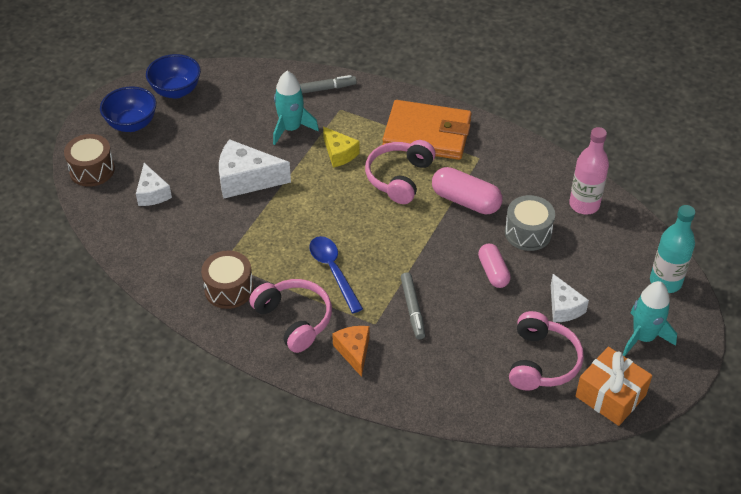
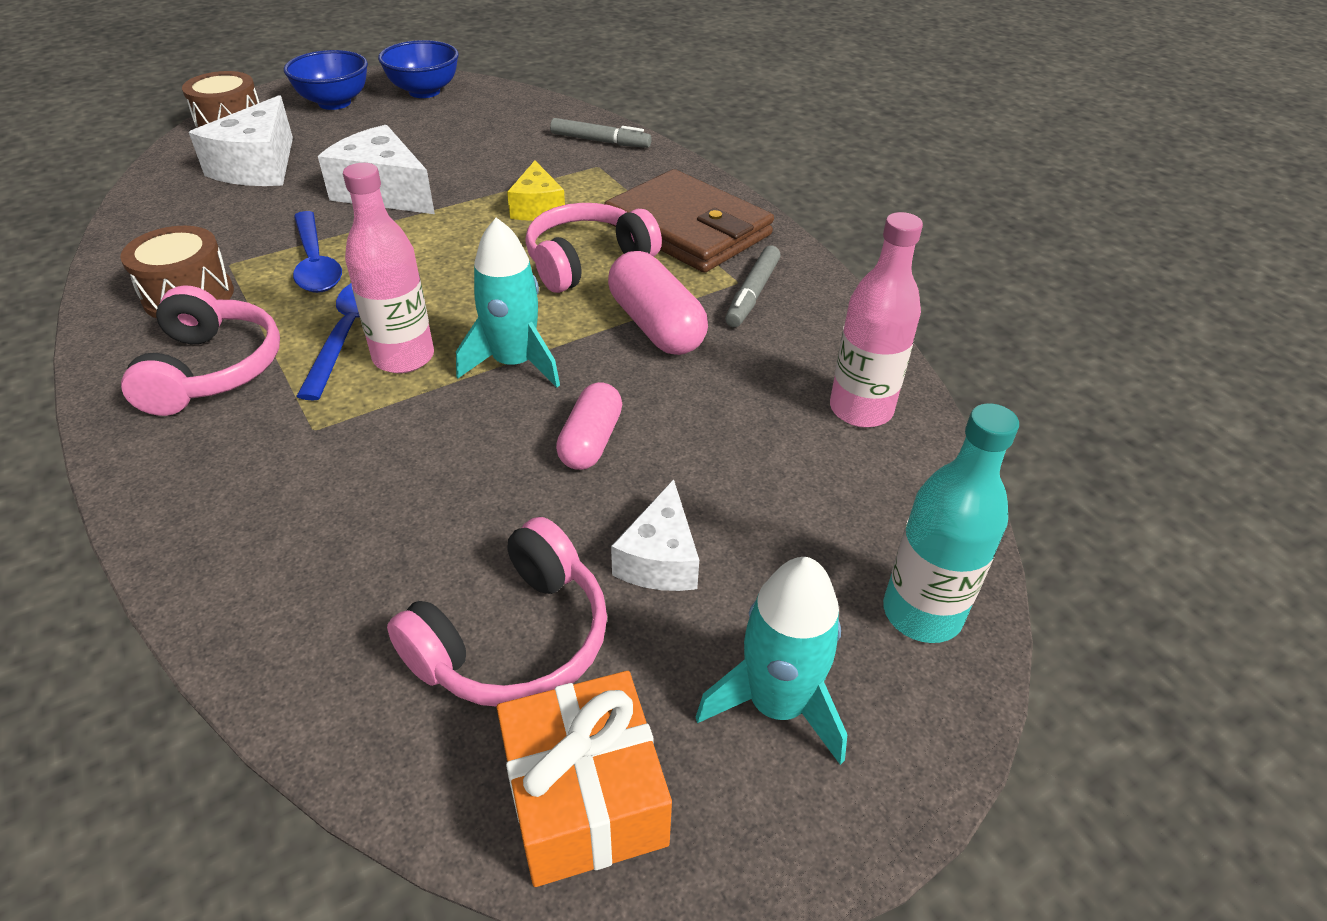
camera: 30 degrees right, 5 degrees down
(152, 193) = (258, 167): white cheese -> white cheese, size x1.62
(267, 241) = (315, 263): none -> blue spoon
(291, 129) = (509, 164): turquoise rocket -> turquoise rocket (514, 363)
(354, 352) = (229, 454): orange cheese -> none
(373, 271) = (404, 357): none -> pink bottle
(412, 309) = (396, 435): grey marker -> grey marker (752, 294)
(427, 134) = (687, 228): orange wallet -> brown wallet
(528, 233) = (715, 409): grey drum -> none

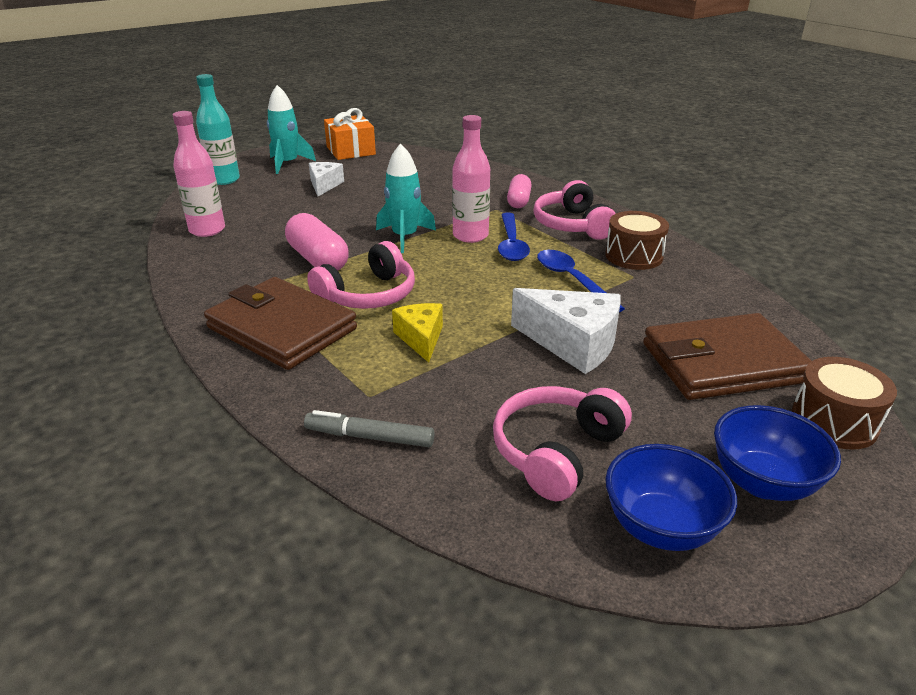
camera: 175 degrees right, 10 degrees down
(258, 167) = (723, 363): white cheese -> brown wallet
(514, 639) = (379, 169): pink headphones -> pink headphones (556, 451)
(591, 441) = (356, 212): pink capsule -> pink capsule (518, 201)
(752, 294) = (244, 282): grey marker -> none

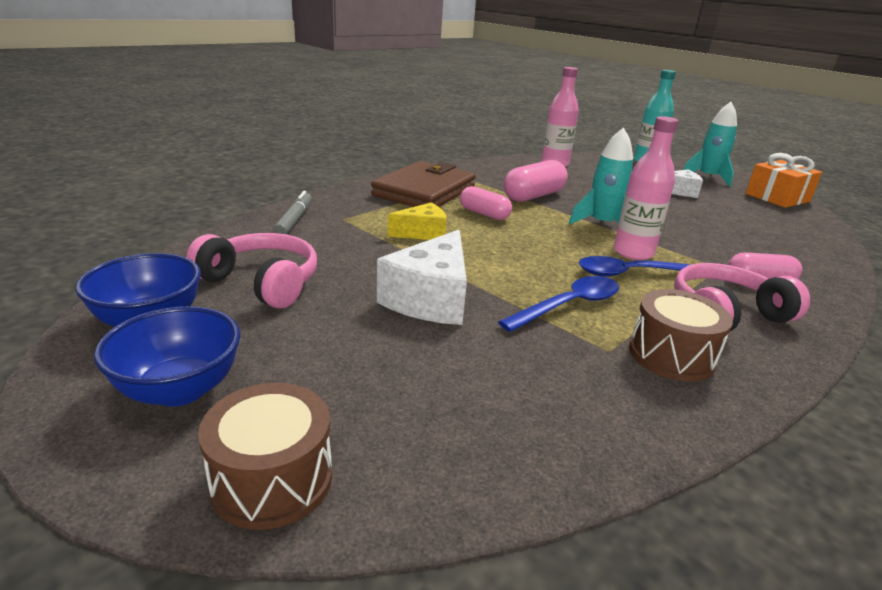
camera: 80 degrees right, 5 degrees down
(368, 295) = (484, 214): pink headphones -> pink capsule
(723, 363) = (409, 397): brown wallet -> none

